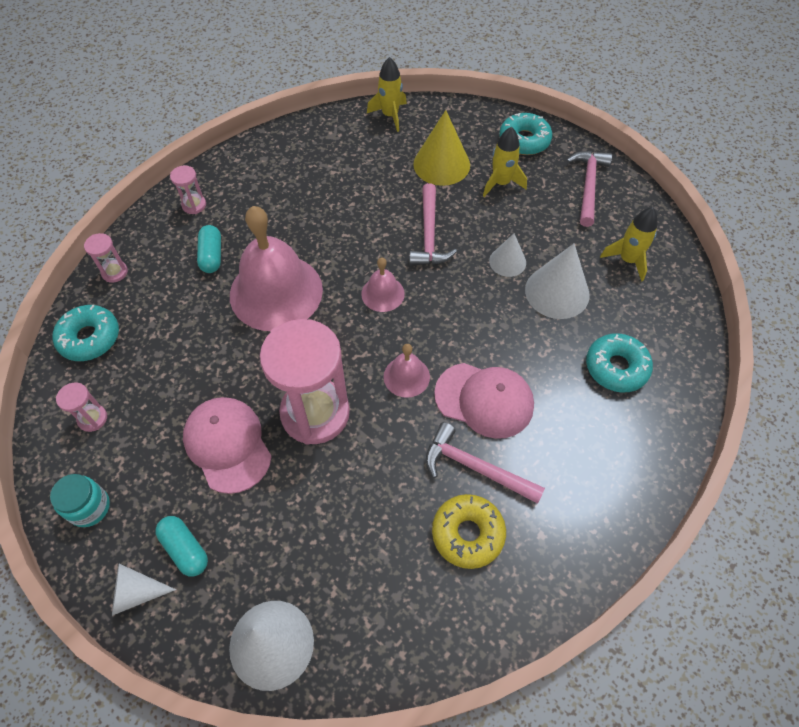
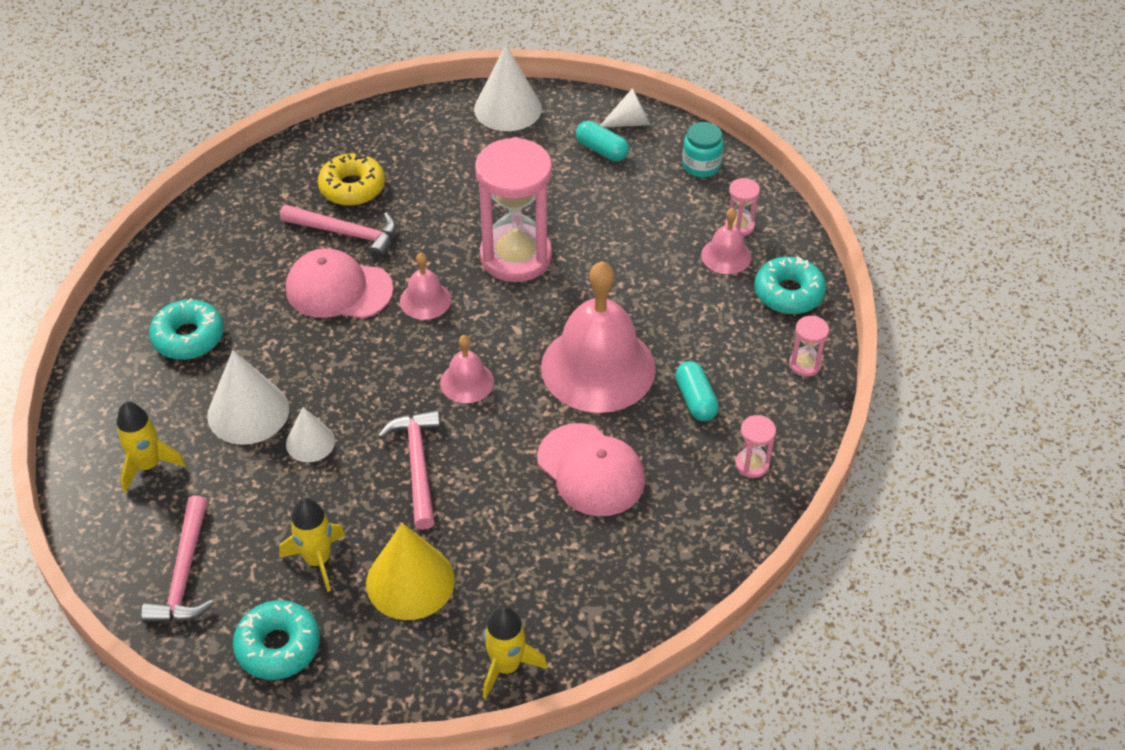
camera: 170 degrees right, 10 degrees down
(122, 385) = (726, 256): none -> pink bell
(227, 445) = (595, 222): pink cap -> pink cap (591, 470)

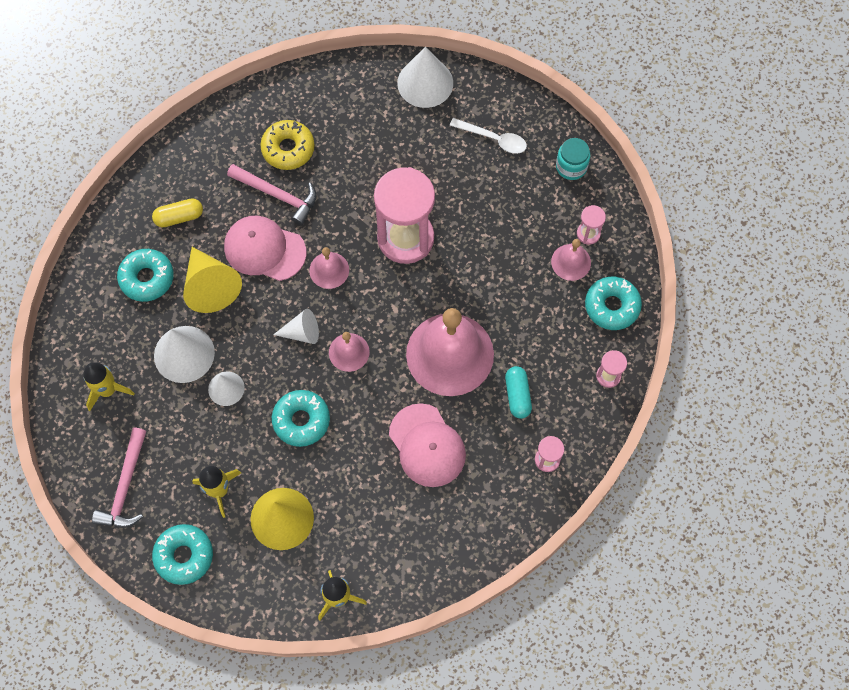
camera: 10 degrees right, 20 degrees up
(223, 270) = (179, 217): none -> yellow capsule
(274, 335) = (210, 286): none -> yellow cone
(417, 464) = (301, 420): pink hammer -> turquoise donut
(601, 150) = (493, 139): turquoise capsule -> white spoon
(629, 122) = (522, 112): white cone -> white cone (302, 332)

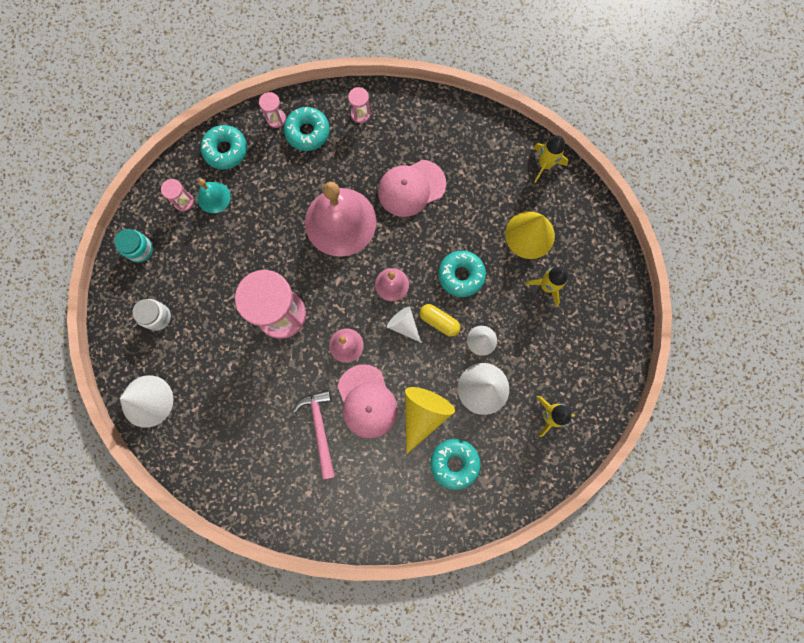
camera: 130 degrees left, 10 degrees up
(125, 487) = (596, 345): pink hammer -> none
(179, 217) = (392, 483): yellow capsule -> yellow capsule (439, 321)
(184, 556) = (602, 272): turquoise donut -> turquoise donut (307, 132)
(288, 149) = (278, 453): yellow donut -> none
(427, 445) = (411, 188): pink cap -> pink cap turned 135 degrees counterclockwise
(493, 139) = (157, 317): white spoon -> white jar
(517, 395) = (333, 161): turquoise capsule -> none
(571, 262) = (214, 197): pink bell -> turquoise bell

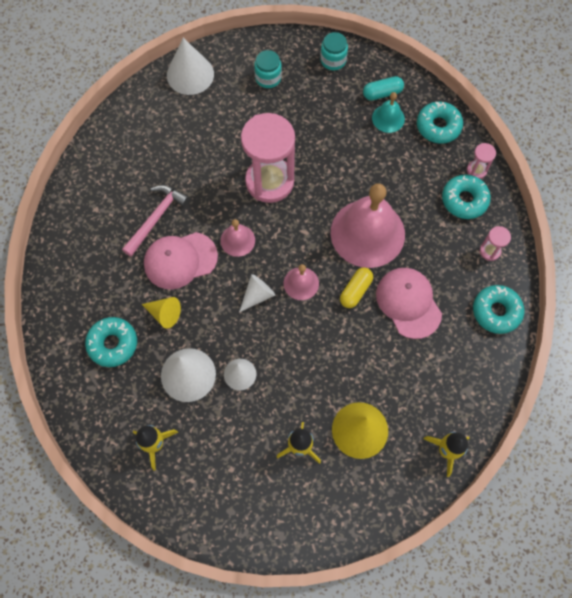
camera: 90 degrees right, 10 degrees down
(157, 317) = (268, 78): white jar -> turquoise jar
(184, 202) = (382, 93): pink hourglass -> turquoise capsule
(320, 428) = (156, 218): pink hammer -> pink hammer turned 45 degrees counterclockwise
(423, 414) = (164, 314): yellow cone -> yellow cone, size x0.59
(439, 321) = (261, 330): yellow capsule -> yellow capsule (355, 291)
(461, 275) = (311, 353): turquoise donut -> turquoise donut (496, 311)

